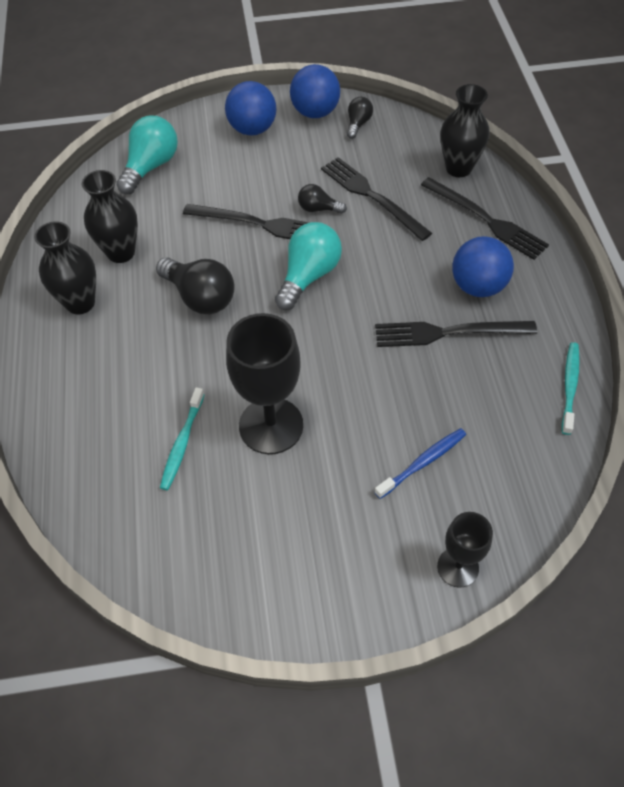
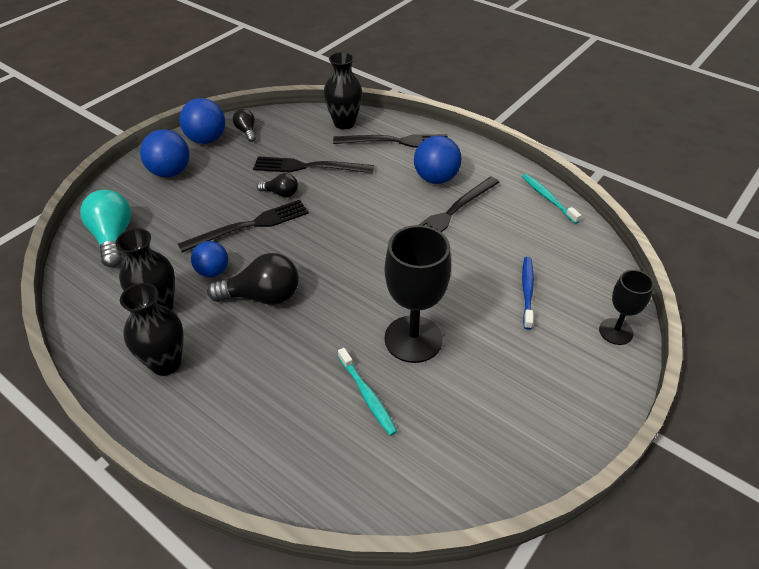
camera: 45 degrees left, 10 degrees down
(188, 247) = (213, 271): none -> blue ball
(308, 276) = (324, 235): turquoise light bulb -> none
(318, 209) = (281, 193): black light bulb -> black light bulb turned 135 degrees counterclockwise

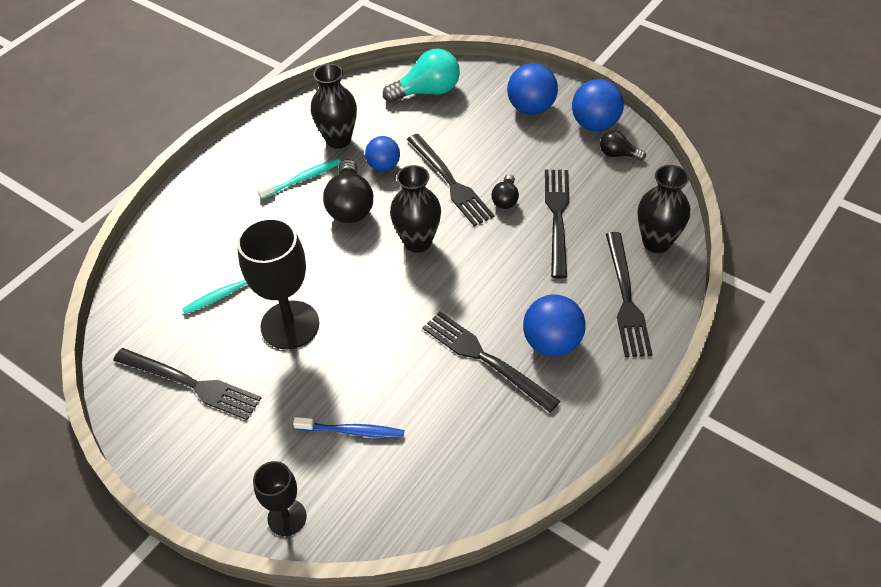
camera: 90 degrees right, 5 degrees up
(166, 363) = (276, 156): black vase -> black vase (418, 242)
(246, 131) = (618, 154): black light bulb -> black light bulb turned 135 degrees counterclockwise
(487, 418) = (191, 384): none -> black fork
(548, 198) = (525, 471): turquoise toothbrush -> turquoise toothbrush (302, 179)

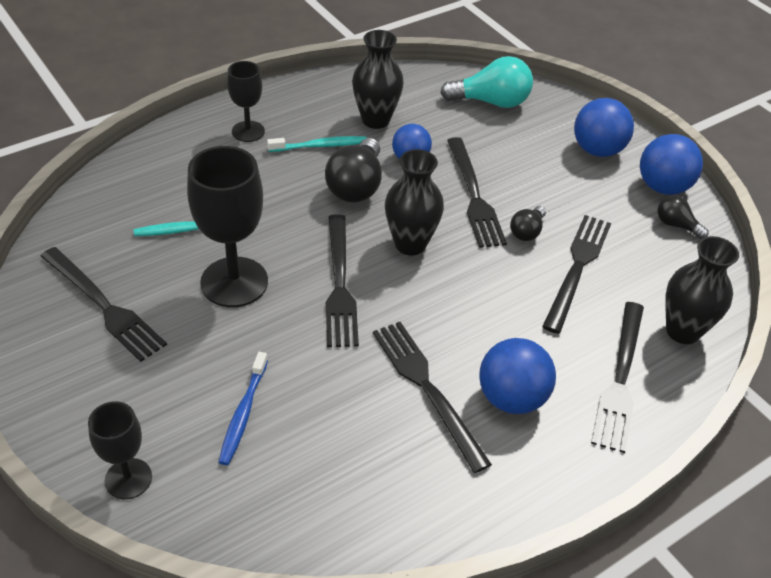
camera: 15 degrees right, 5 degrees down
(234, 186) = (248, 131): none -> black goblet
(351, 431) = (243, 413): blue toothbrush -> blue toothbrush turned 75 degrees clockwise
(377, 296) = (339, 284): none -> black fork

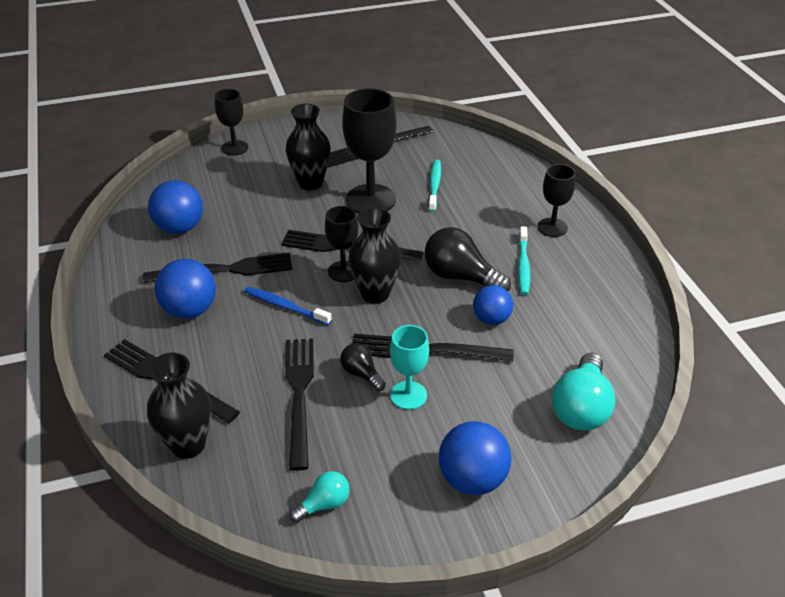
camera: 110 degrees right, 5 degrees down
(243, 413) = (254, 190): blue toothbrush -> blue toothbrush (285, 307)
(375, 120) = (558, 308): black vase -> black vase (310, 183)
(384, 277) = (343, 271): none -> black goblet
(534, 197) = (408, 395): none -> turquoise goblet
(577, 268) = (299, 395): black fork -> black fork turned 135 degrees counterclockwise
(663, 187) = (389, 520): blue ball -> blue ball (180, 228)
(676, 225) = (324, 504): black light bulb -> turquoise light bulb

